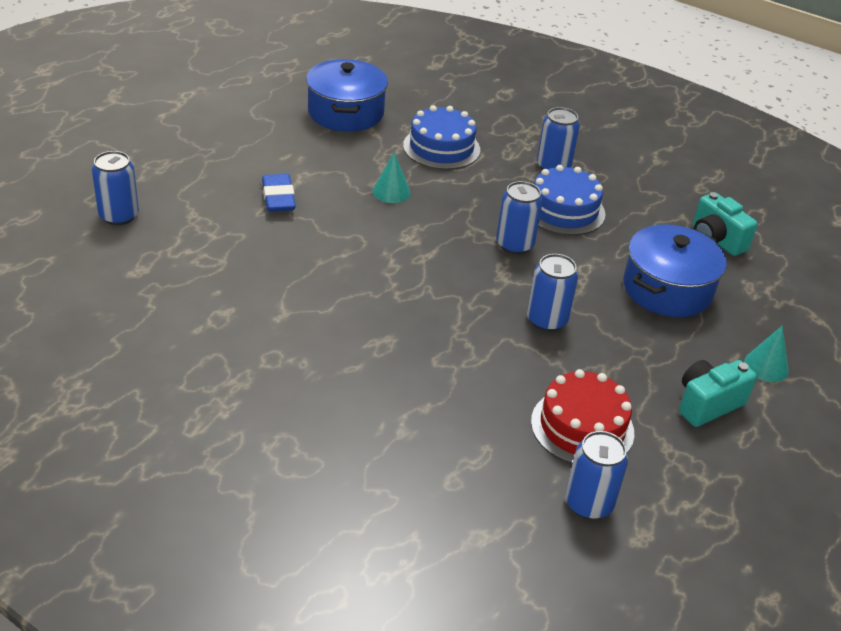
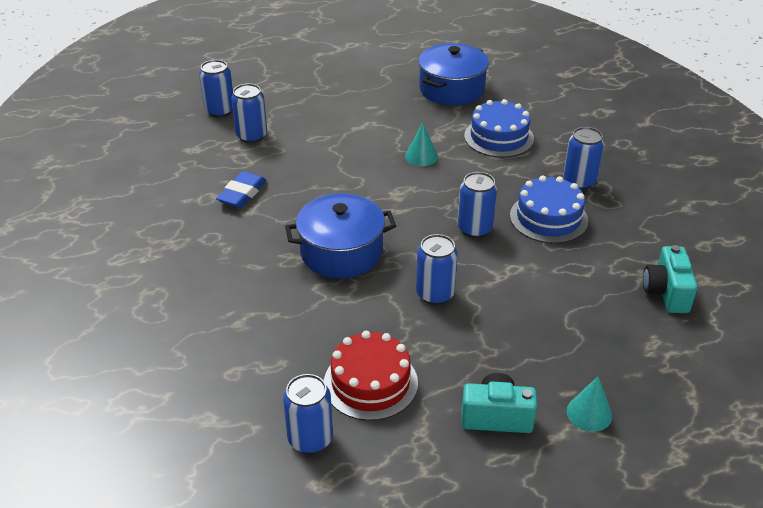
camera: 40 degrees right, 0 degrees up
(190, 231) = (251, 136): none -> blue can
(278, 198) = (334, 133): blue eraser -> blue eraser (242, 194)
(667, 289) = (569, 313): blue pot -> blue pot (341, 252)

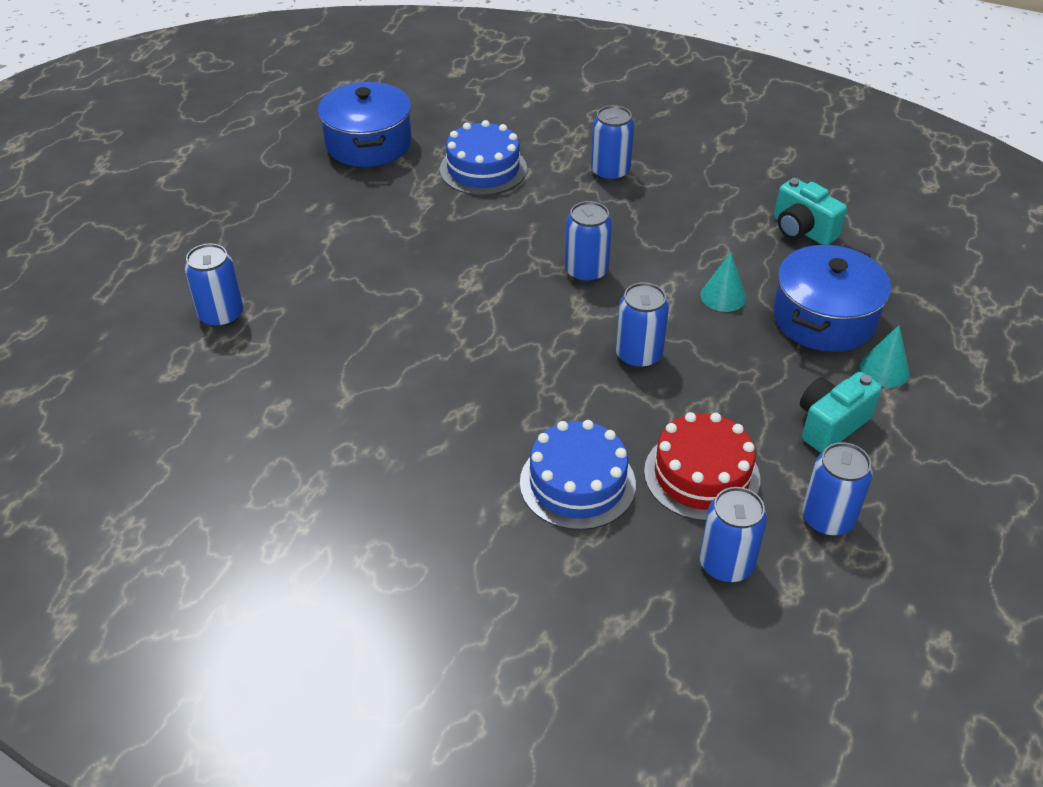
camera: 45 degrees left, 5 degrees up
(220, 111) = (136, 309): blue can -> blue can (827, 519)
(242, 194) = (308, 384): blue eraser -> none
(341, 252) = (500, 375): blue pot -> blue pot (824, 318)
(421, 156) = (438, 230): turquoise cone -> turquoise cone (723, 296)
(548, 218) = (632, 222): blue cake -> blue cake (577, 483)

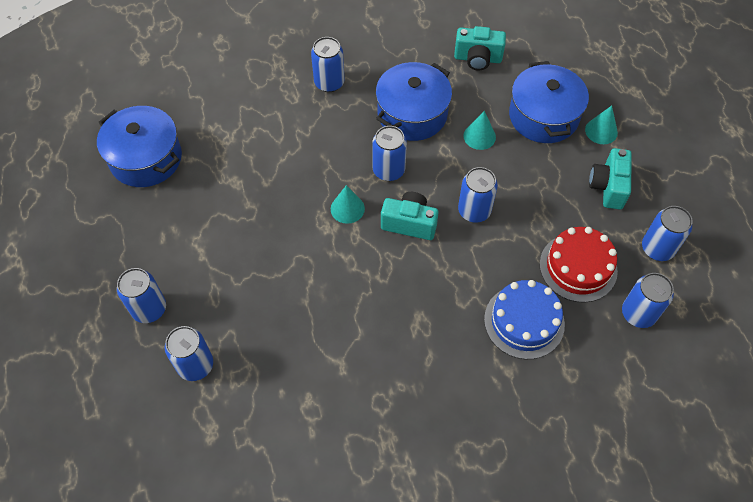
camera: 40 degrees left, 15 degrees up
(236, 251) = (149, 309): none -> blue can
(483, 169) = (247, 131): blue cake -> none
(505, 279) = (347, 208): none -> turquoise cone
(554, 326) = (409, 223): none -> turquoise camera
(668, 239) = (412, 114): none -> blue pot

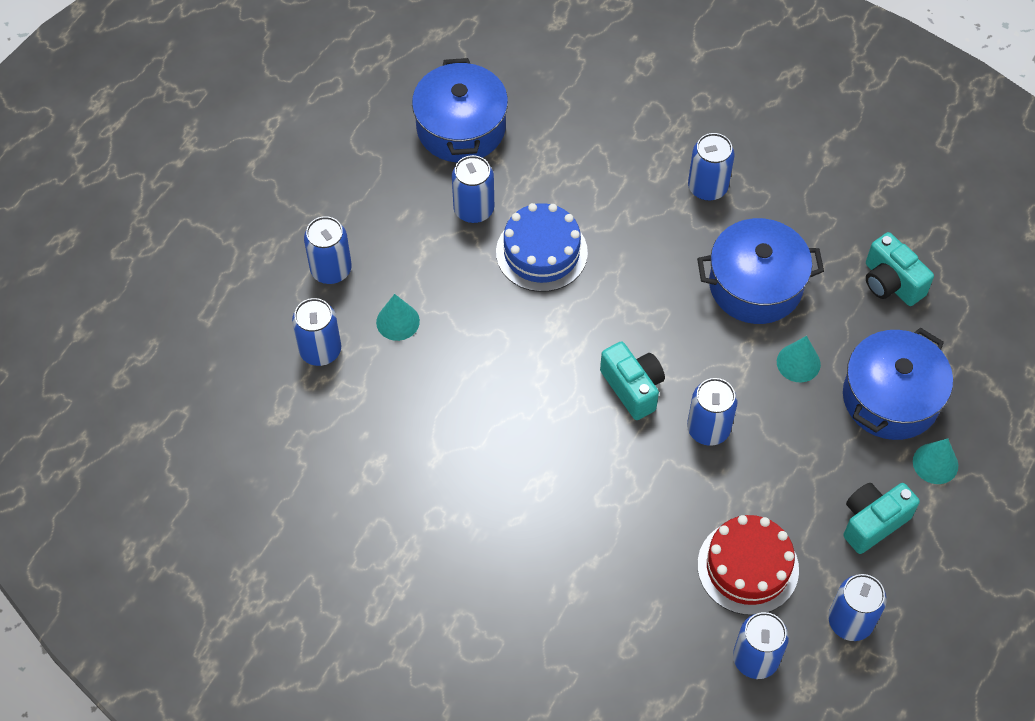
camera: 45 degrees right, 0 degrees up
(347, 208) = (591, 325): turquoise cone -> turquoise cone (397, 321)
(388, 170) = (669, 321): blue can -> blue can (474, 209)
(524, 321) = (637, 567): blue cake -> blue cake (541, 252)

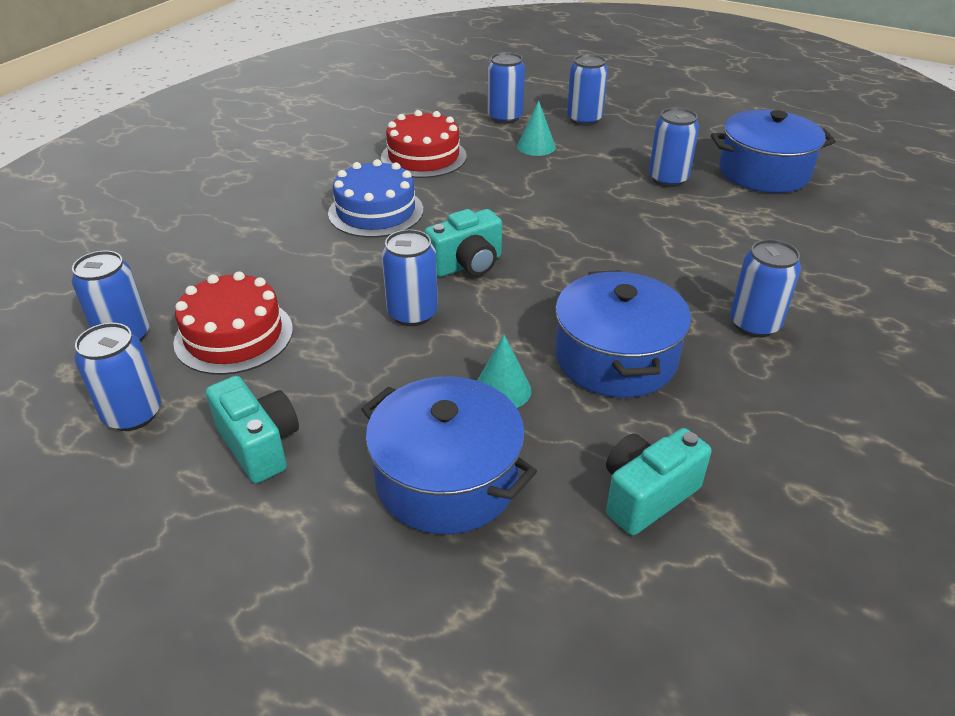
camera: 90 degrees right, 20 degrees down
(419, 433) = (423, 157): none -> red cake
(541, 252) = (627, 214): blue cake -> blue cake (376, 211)
(935, 463) = (334, 521): turquoise cone -> none

